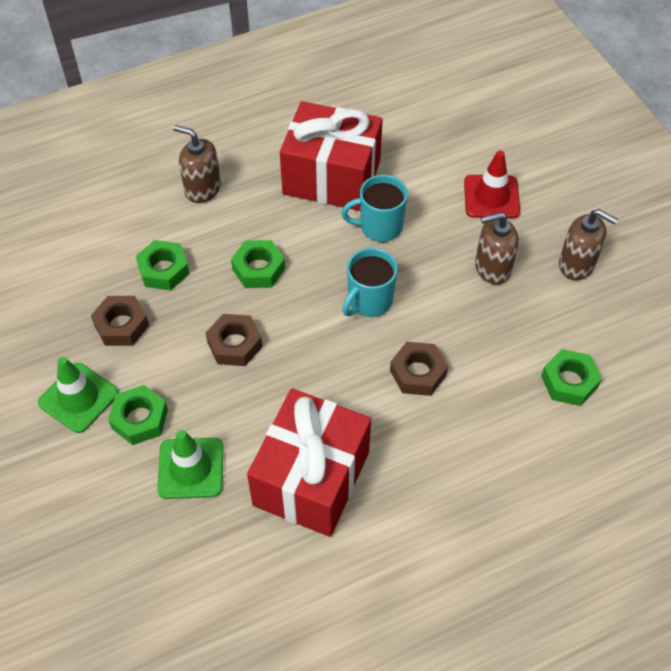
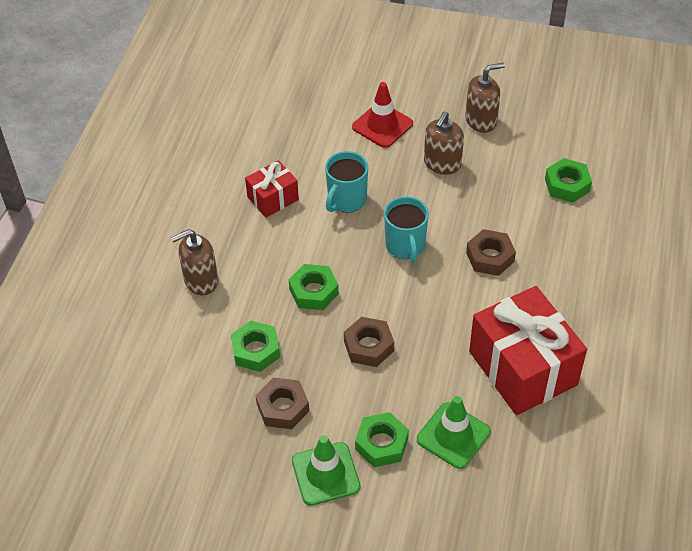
camera: 50 degrees left, 5 degrees down
(331, 177) = (273, 198): red gift -> red gift, size x0.51

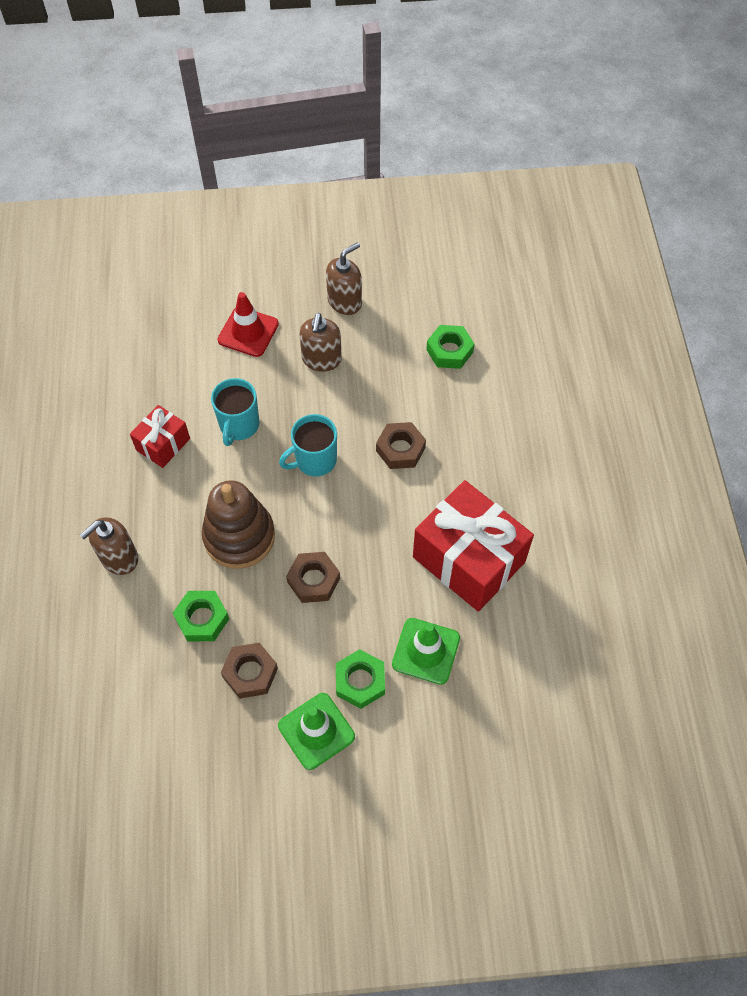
camera: 20 degrees left, 10 degrees up
(313, 291) = (239, 536): green nut -> brown stacking toy
(405, 246) = (314, 460): turquoise mug -> turquoise mug turned 90 degrees clockwise

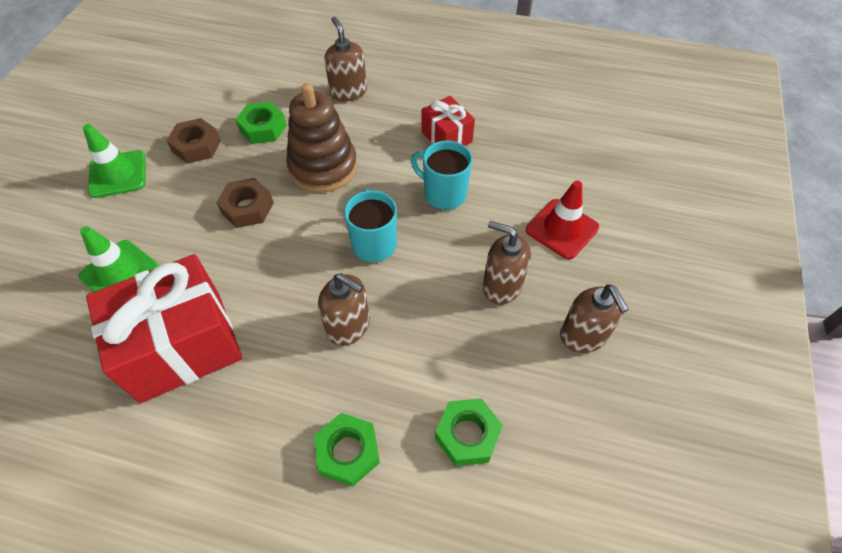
camera: 110 degrees right, 5 degrees down
(360, 681) = (133, 214): green nut -> green nut (348, 452)
(400, 449) = (348, 326): brown nut -> brown soap dispenser

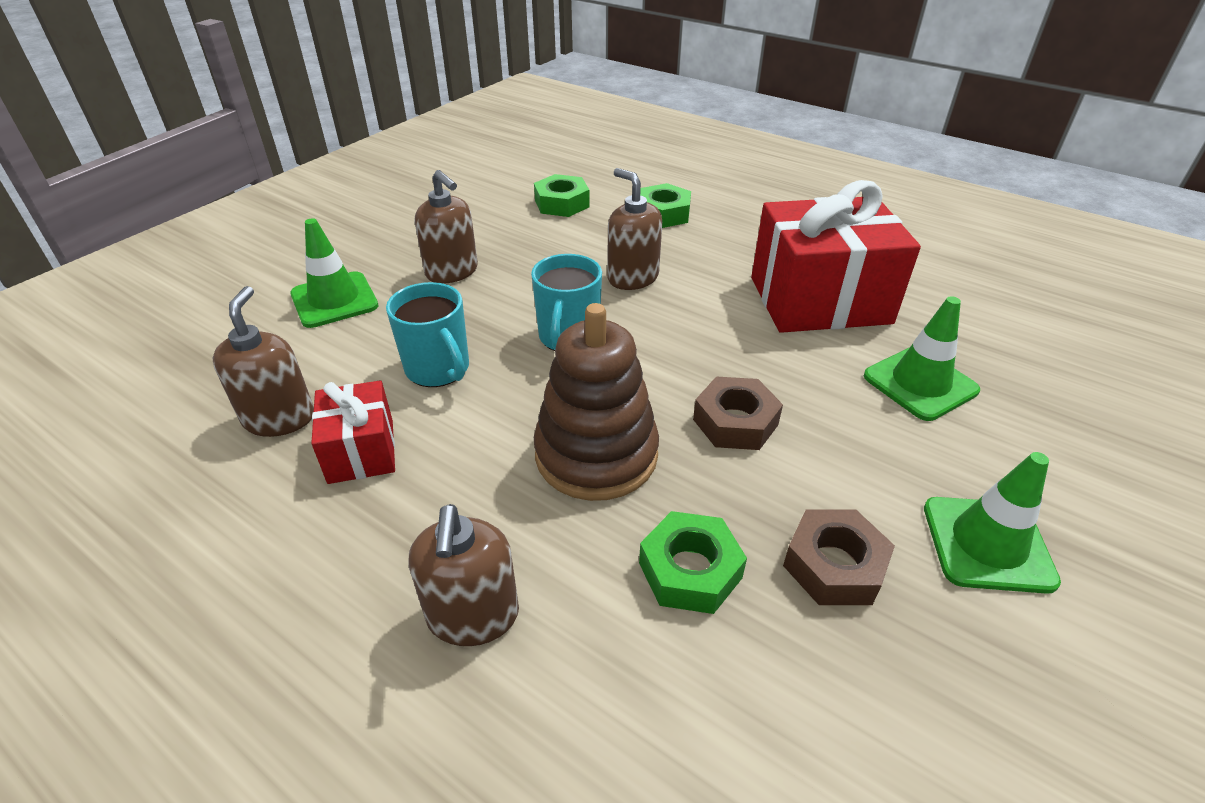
camera: 160 degrees left, 15 degrees down
(562, 229) = (334, 300): red traffic cone -> green traffic cone
(583, 335) = (412, 228): brown soap dispenser -> brown soap dispenser (279, 418)

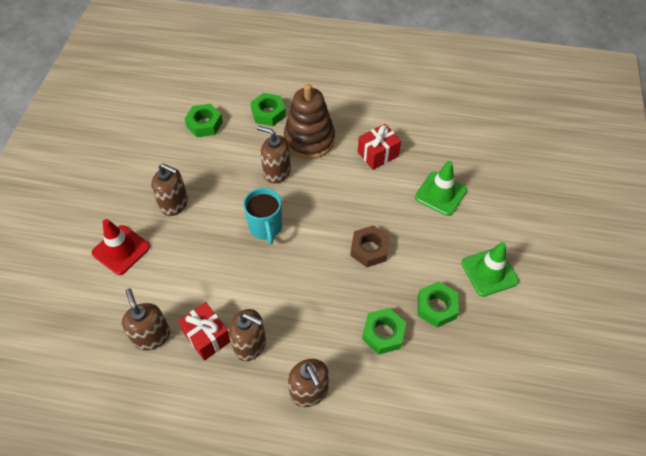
camera: 25 degrees left, 15 degrees up
(334, 300) = (121, 250): green traffic cone -> red traffic cone
(422, 490) = (250, 344): none -> brown soap dispenser
(438, 369) = (212, 274): turquoise mug -> none
(596, 454) = (317, 293): brown stacking toy -> brown stacking toy (309, 140)
(819, 300) = (378, 154): red gift -> red gift, size x0.51
(834, 565) = (436, 307): brown nut -> green nut

